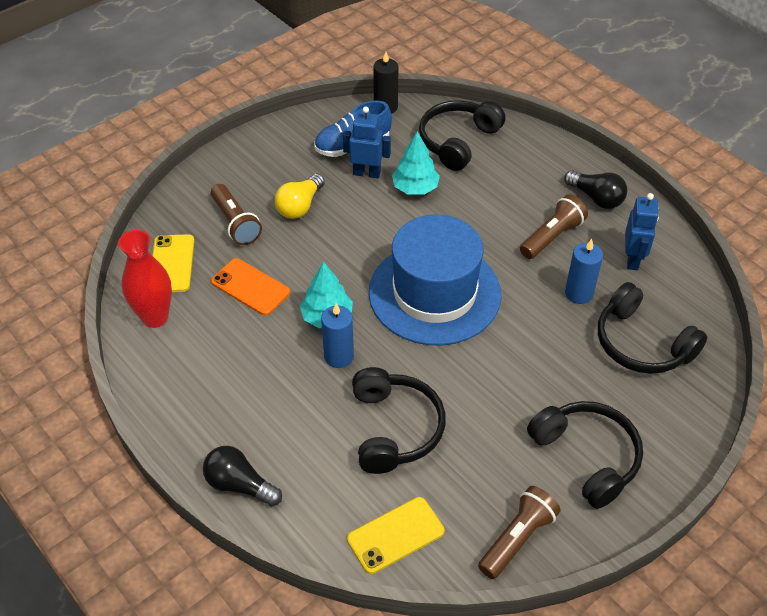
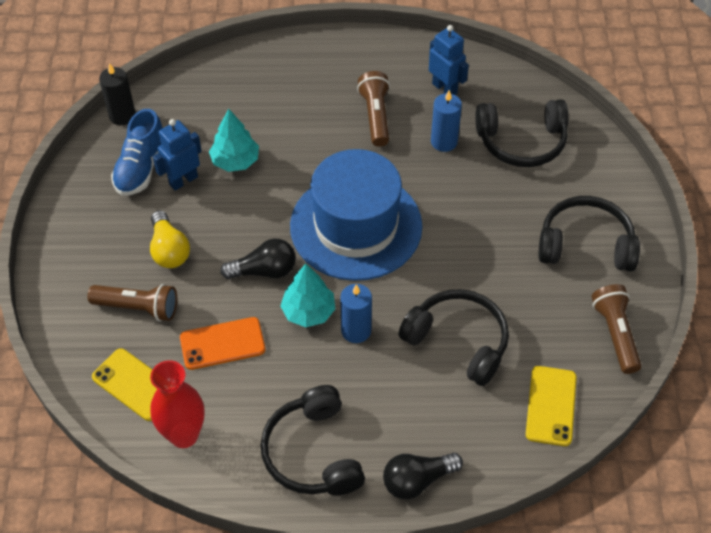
camera: 50 degrees left, 5 degrees up
(458, 141) = (216, 98): black headphones -> black headphones (313, 453)
(596, 198) = (366, 63): black light bulb -> black light bulb (264, 271)

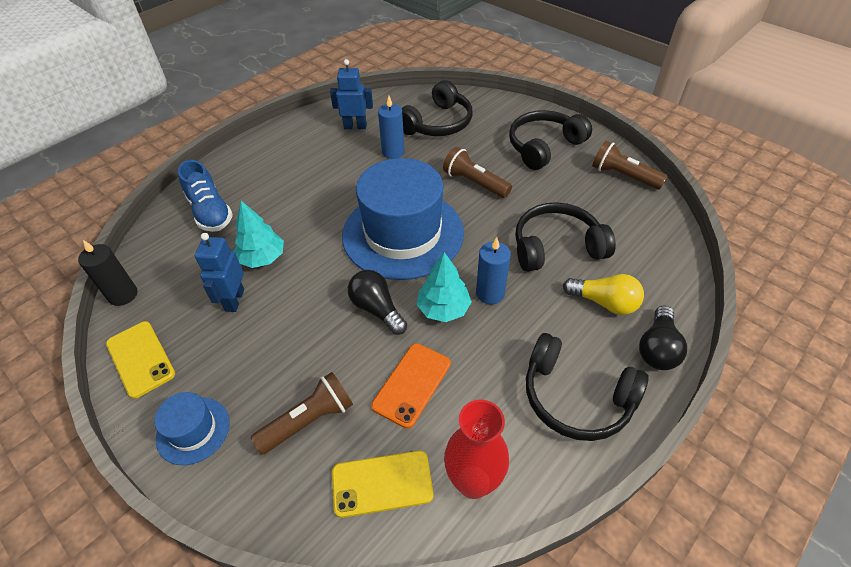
camera: 45 degrees left, 5 degrees down
(72, 253) = (193, 430): none -> blue hat
(141, 168) = (185, 318): blue shoe -> blue shoe (210, 212)
(169, 250) = (283, 356): yellow light bulb -> yellow light bulb (604, 302)
(264, 271) = (377, 309): black light bulb -> black light bulb turned 75 degrees counterclockwise
(375, 116) = (331, 167): brown flashlight -> brown flashlight (474, 183)
(551, 406) = (652, 237): yellow phone -> yellow phone (140, 359)

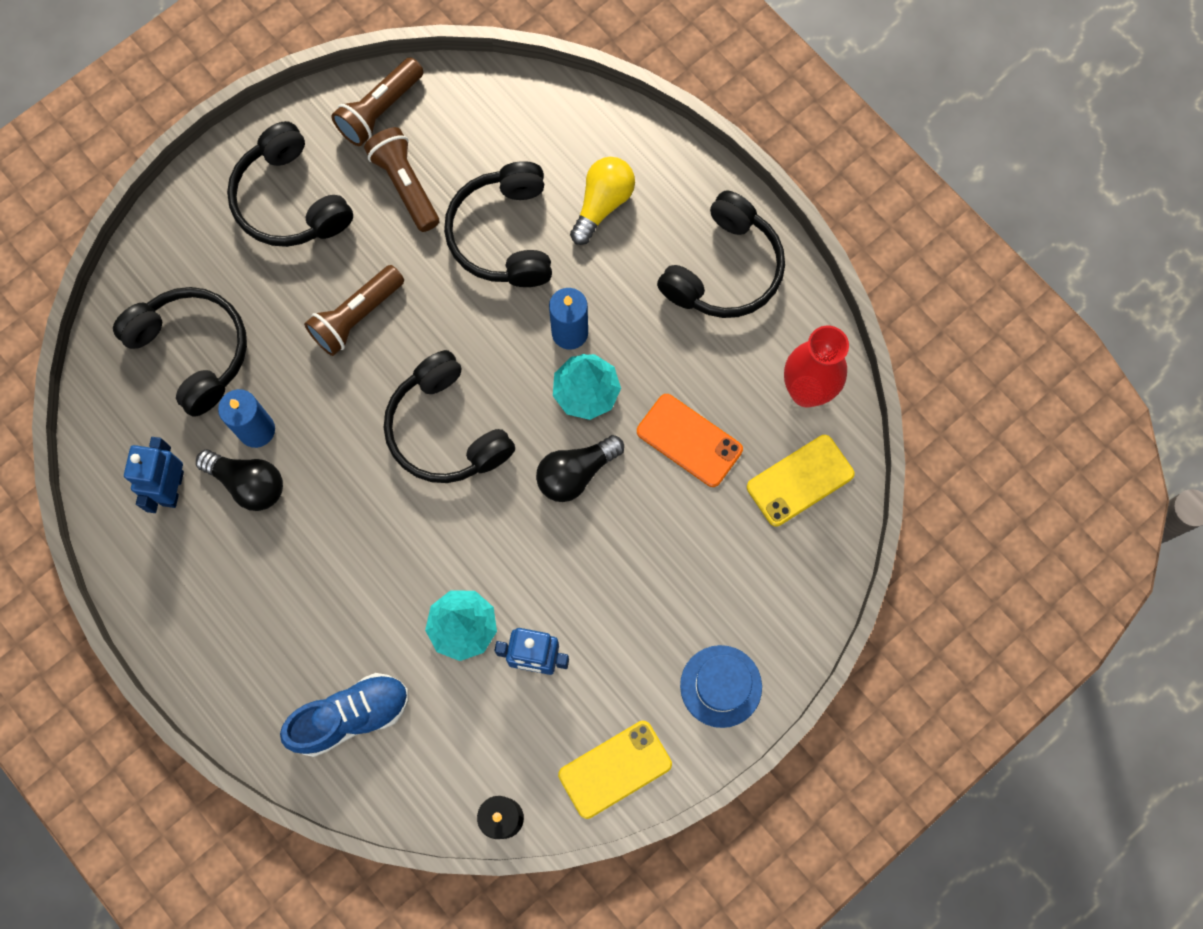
camera: 85 degrees left, 25 degrees up
(309, 420) = (722, 556): brown flashlight -> brown flashlight (405, 185)
(382, 483) = (800, 480): yellow phone -> yellow phone turned 60 degrees clockwise
(403, 233) = (446, 430): blue hat -> black headphones
(657, 348) = (673, 168): black light bulb -> black light bulb (248, 483)

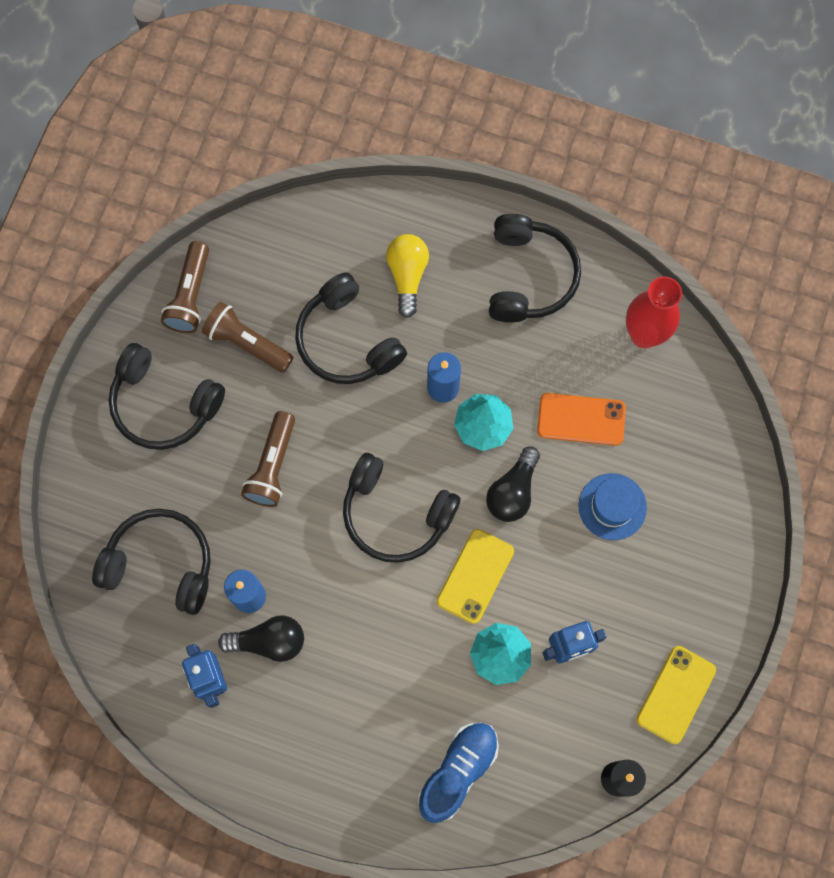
camera: 30 degrees left, 0 degrees up
(721, 686) = (714, 588): blue hat -> blue hat (612, 506)
(800, 480) = (679, 404): yellow phone -> yellow phone (475, 576)

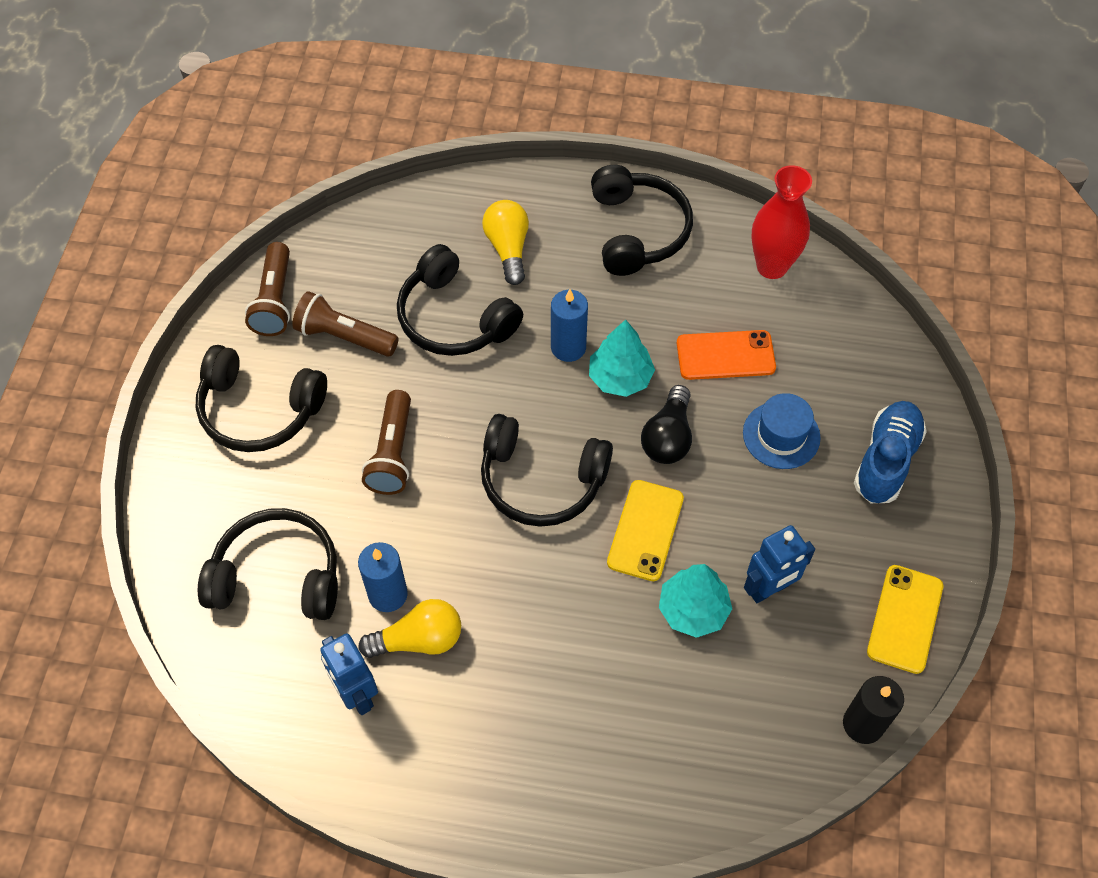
camera: 10 degrees left, 15 degrees down
(269, 641) = (418, 640): black light bulb -> yellow light bulb
(458, 771) = (672, 748): blue shoe -> blue shoe (886, 460)

